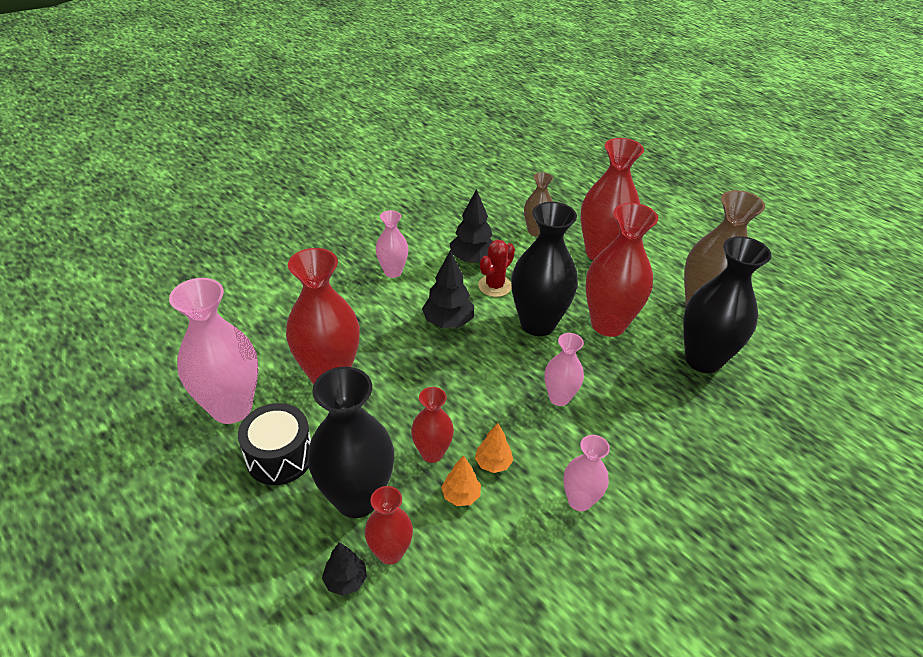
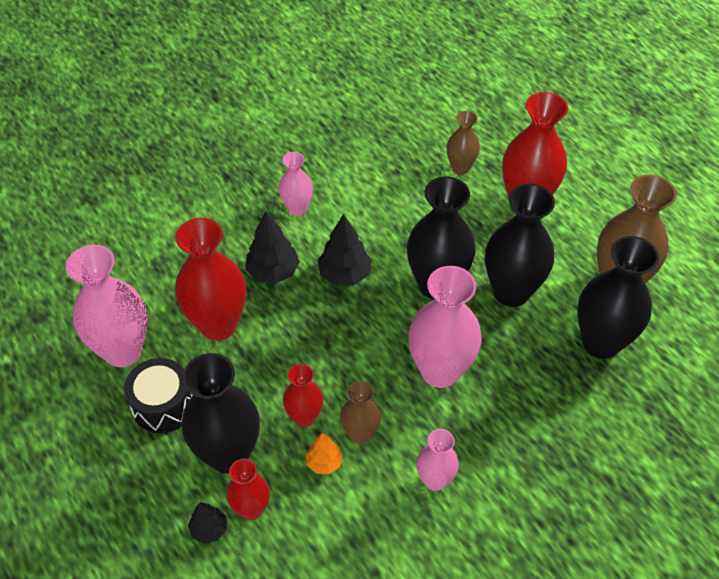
camera: 10 degrees right, 10 degrees up
(472, 259) = (384, 199): black tree -> black tree (273, 272)
(493, 463) = (360, 434): orange tree -> brown vase
(495, 286) = (401, 235): red cactus -> none
(559, 397) = (440, 371): pink vase -> pink vase, size x1.83
(608, 324) = (511, 292): red vase -> black vase

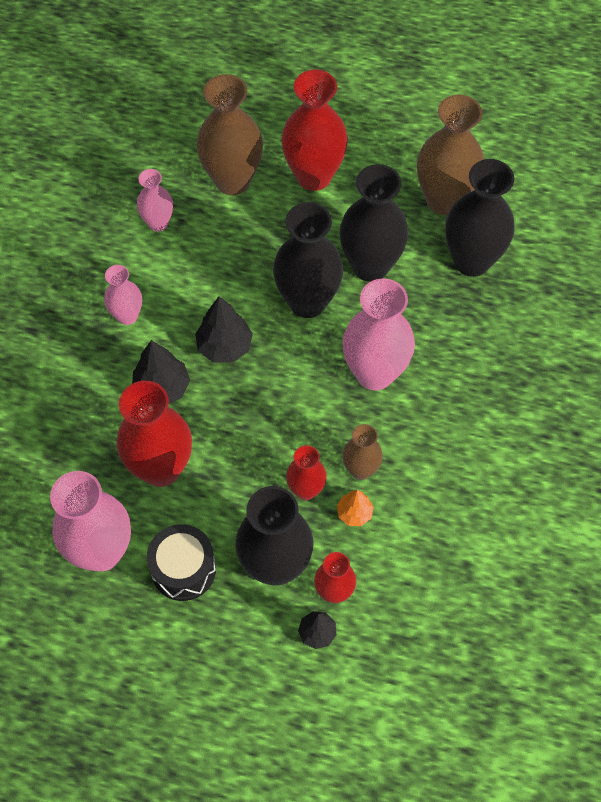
camera: 40 degrees left, 10 degrees up
(435, 480) = (446, 462): pink vase -> pink vase (158, 223)
(460, 168) = (232, 180): brown vase -> brown vase, size x1.83

